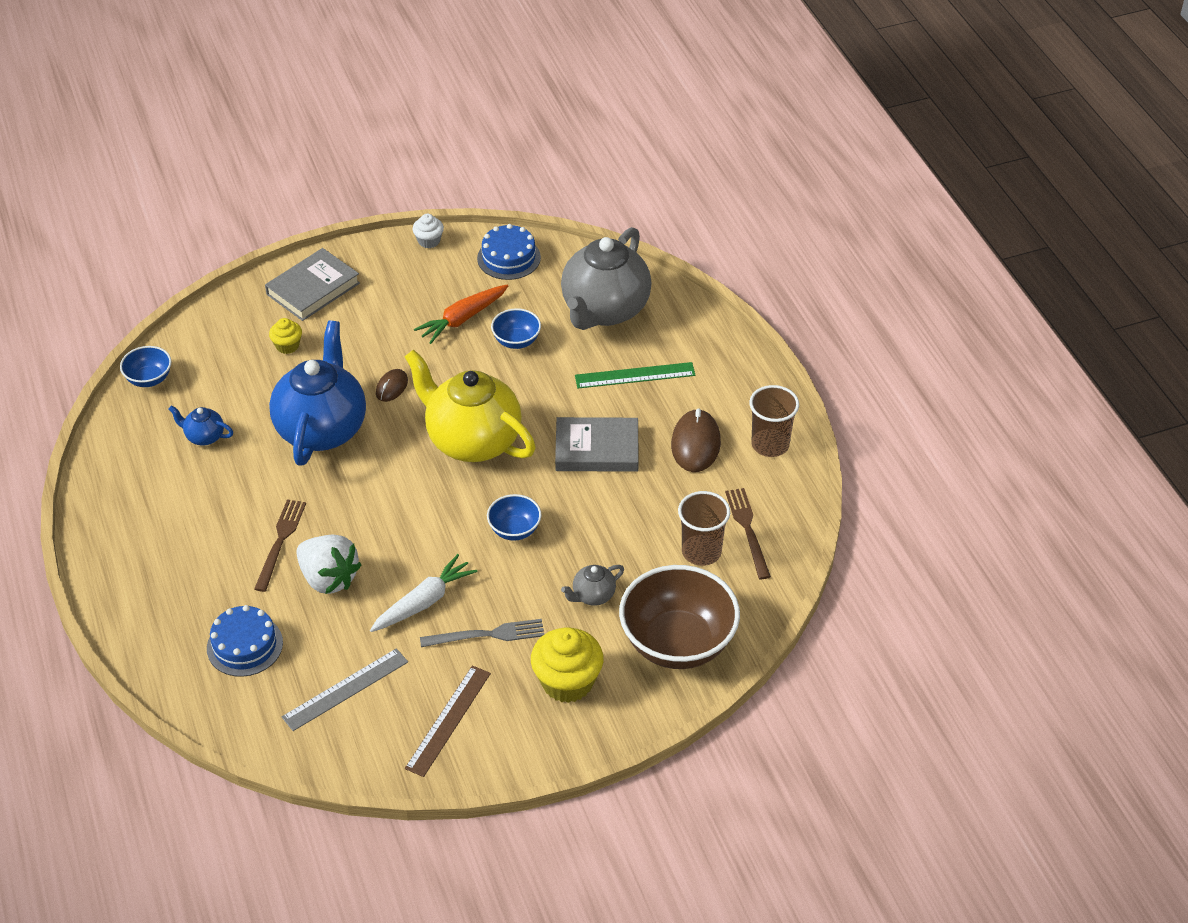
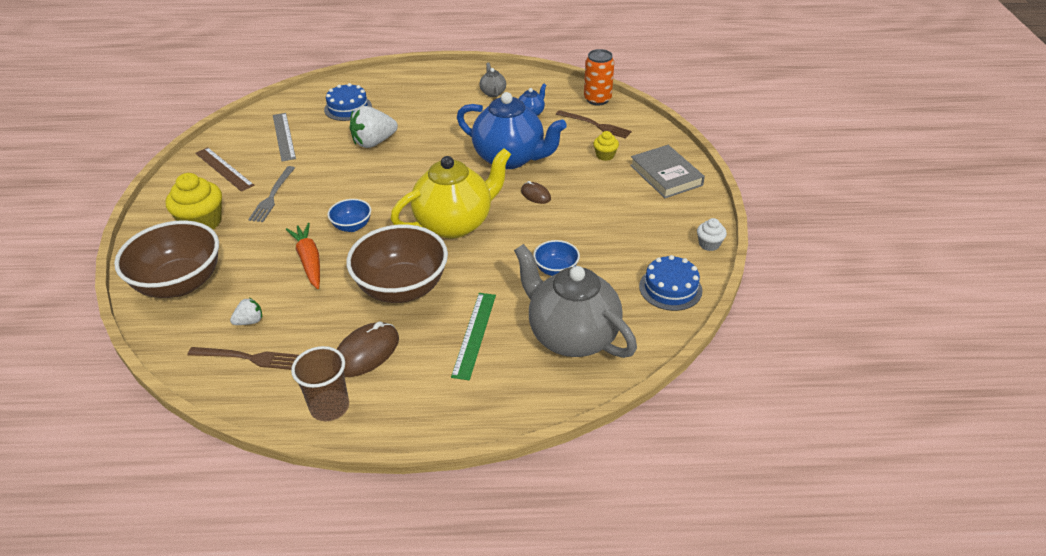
camera: 110 degrees right, 5 degrees down
(149, 379) = (597, 99): blue bowl -> orange can
(280, 542) = (418, 129): brown fork -> brown fork (595, 125)
(423, 602) = (323, 175): white carrot -> none
(463, 319) = (598, 245): orange carrot -> orange carrot (309, 261)
(593, 596) = (261, 251): grey teapot -> grey teapot (493, 92)
(597, 449) = (402, 288): grey book -> brown bowl
(695, 444) = (366, 352): brown mouse -> brown mouse turned 75 degrees counterclockwise
(701, 552) = (250, 321): brown cup -> white strawberry

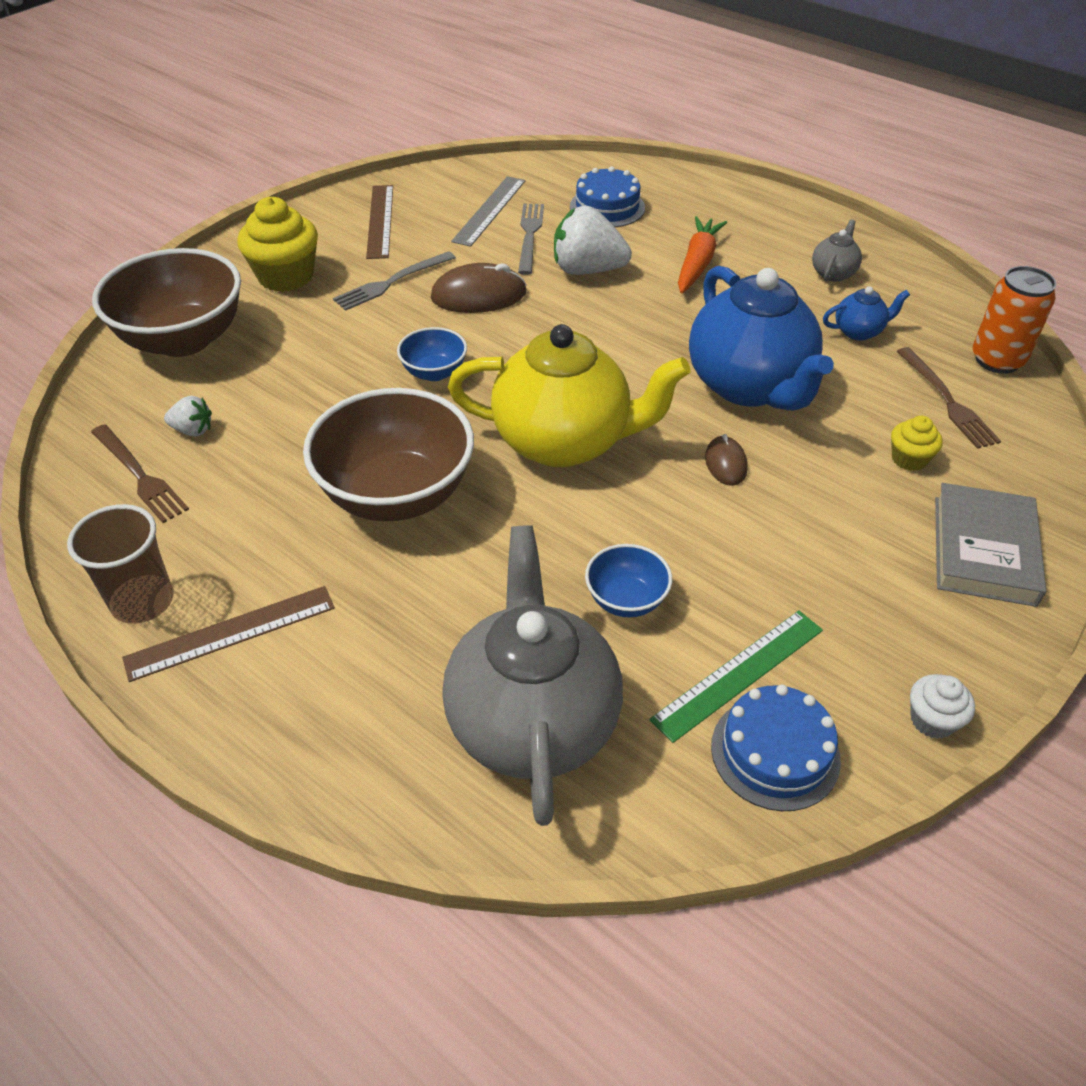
camera: 40 degrees right, 5 degrees up
(309, 261) = (337, 390): orange carrot -> orange carrot (697, 263)
(322, 139) = (530, 235): none -> grey fork
(366, 352) = (259, 556): brown mouse -> brown mouse (478, 295)
(394, 390) = (231, 633): none -> brown ruler
(474, 334) = (408, 623): green ruler -> green ruler (738, 673)

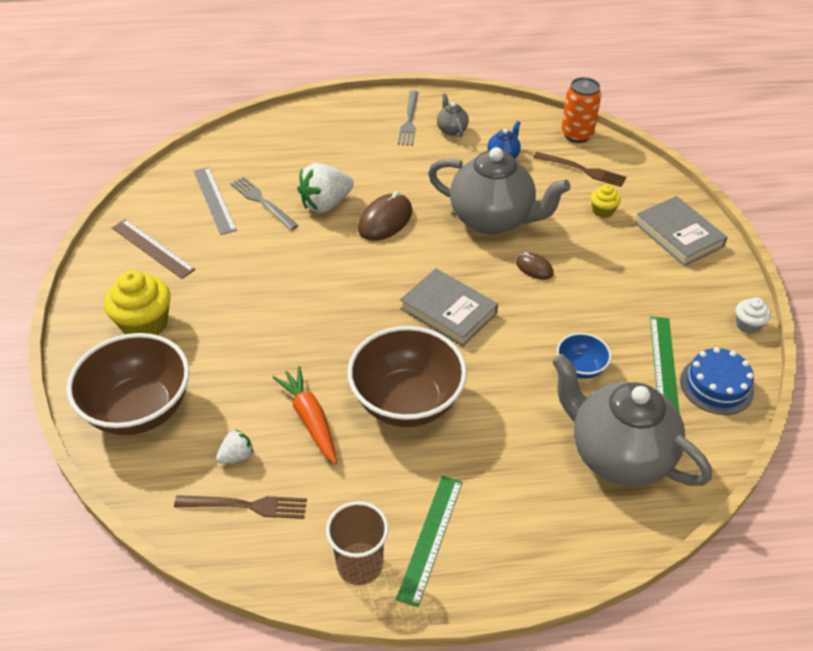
camera: 45 degrees left, 0 degrees up
(231, 633) = (430, 538): brown ruler -> green ruler
(392, 282) = (221, 283): grey fork -> grey fork (409, 120)
(434, 372) = (327, 321): blue bowl -> none
(478, 295) = (286, 258): brown mouse -> brown mouse (385, 220)
(564, 442) = (448, 311): yellow teapot -> grey book
(607, 207) = (283, 157): blue cake -> none
(697, 263) = (378, 164): orange carrot -> orange carrot (310, 419)
(749, 386) = (492, 219): blue teapot -> grey teapot

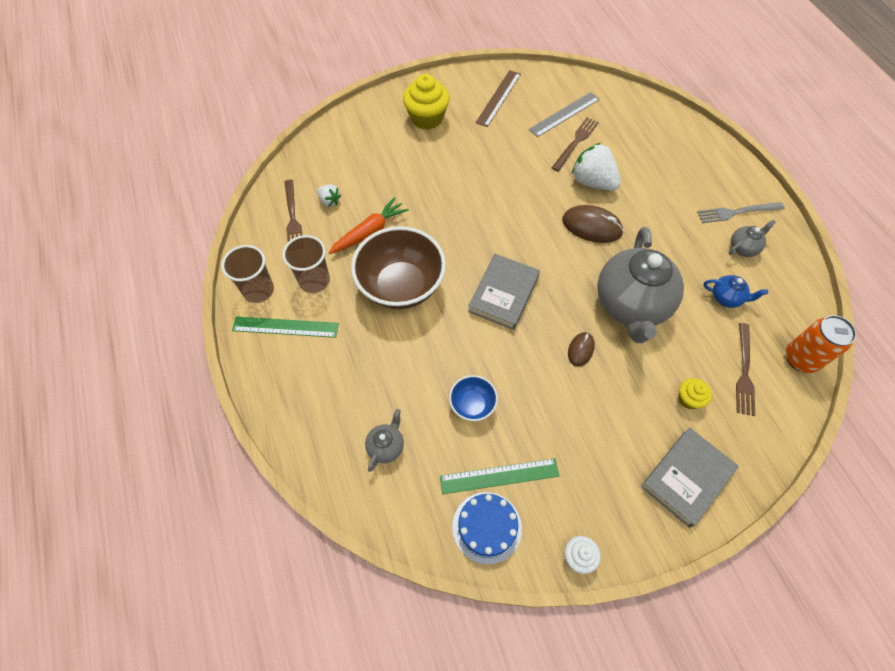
camera: 75 degrees right, 15 degrees up
(139, 409) = (355, 140): brown bowl -> none
(262, 202) = (576, 142): grey fork -> brown fork
(367, 494) = (314, 281): none -> brown cup
(618, 455) = (386, 446): grey teapot -> grey teapot, size x0.42

